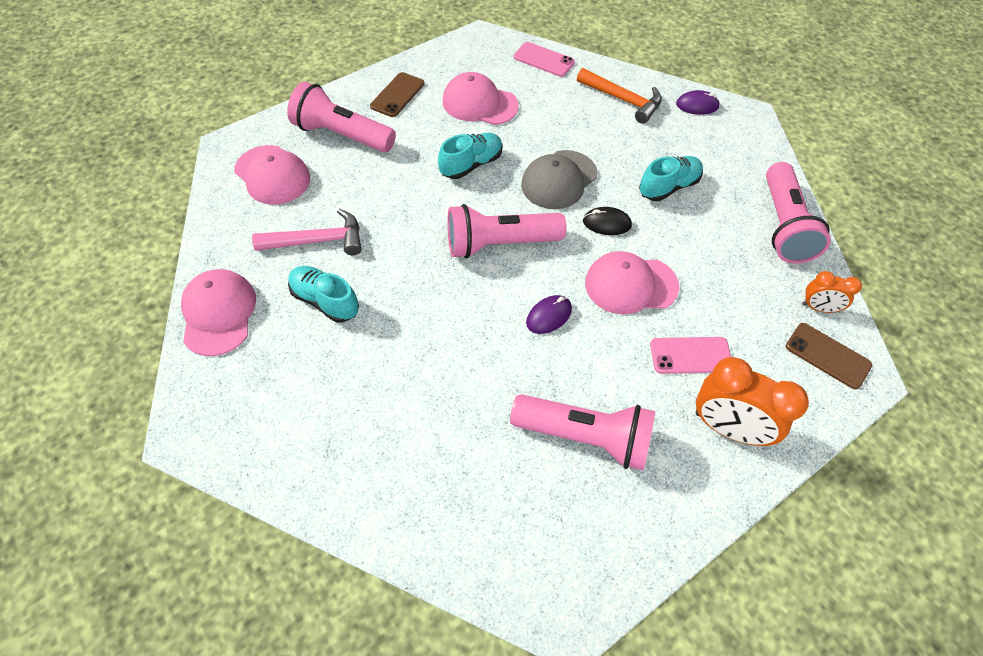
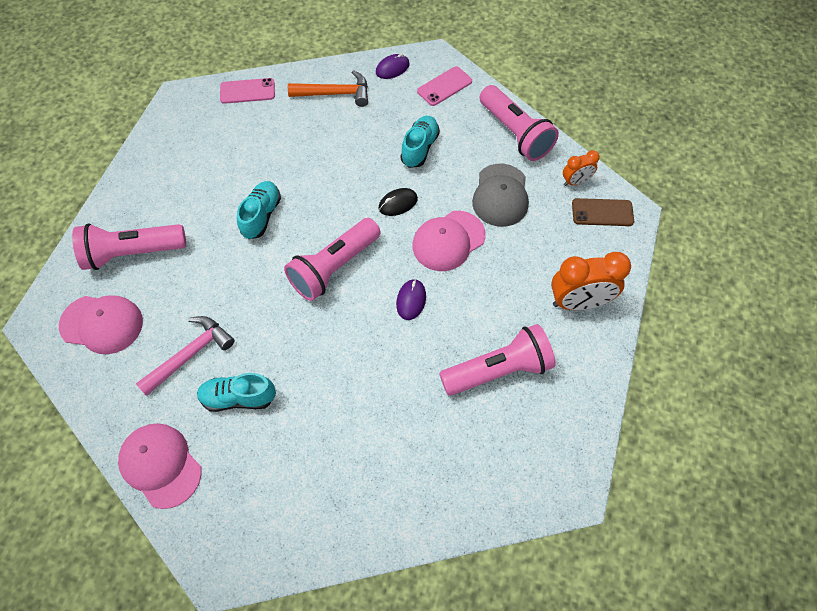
camera: 35 degrees left, 5 degrees up
(397, 95) = (150, 190): brown phone -> none
(479, 103) = (226, 159): pink cap -> none
(559, 180) = (338, 189): grey cap -> grey cap (500, 195)
(690, 355) = (522, 267): pink phone -> pink phone (444, 86)

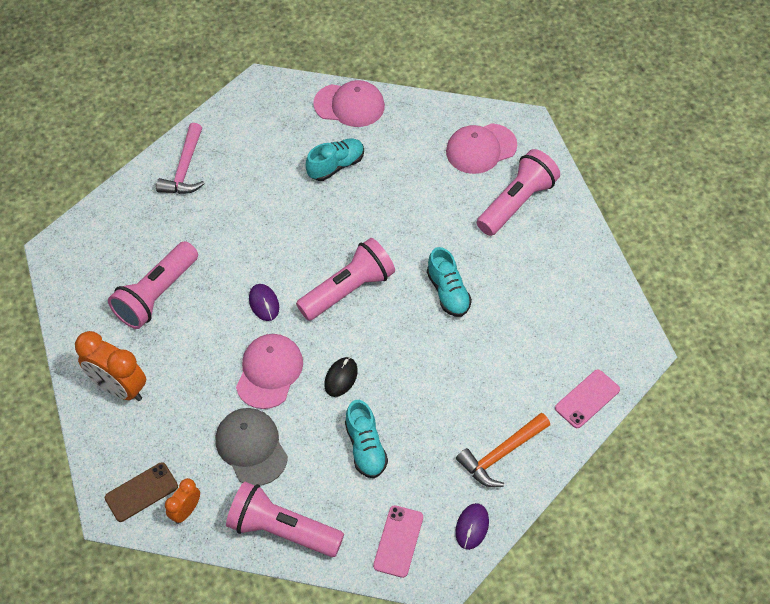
camera: 145 degrees right, 5 degrees down
(190, 354) = (397, 169): pink hammer -> pink hammer (185, 169)
(334, 267) = (348, 290): pink flashlight -> pink flashlight turned 45 degrees clockwise
(578, 302) = (120, 388): orange clock -> orange clock turned 105 degrees counterclockwise

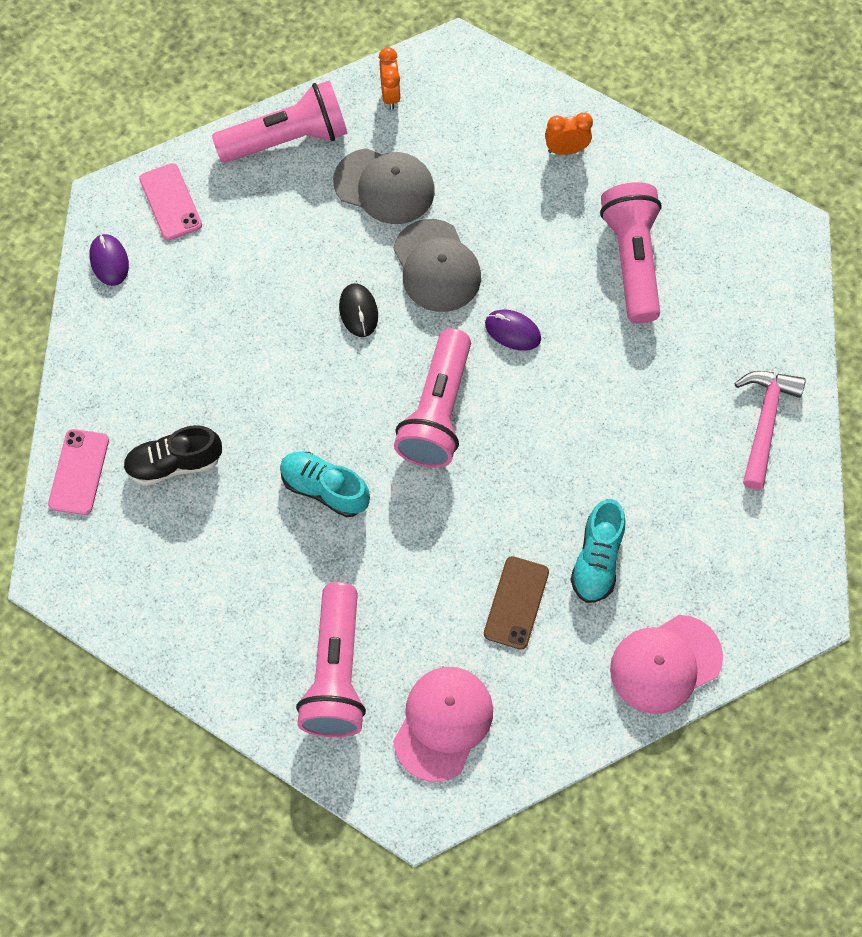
camera: 140 degrees right, 10 degrees up
(120, 388) = (566, 150): orange clock -> orange clock, size x0.55
(141, 492) = (446, 82): brown phone -> brown phone (516, 602)
(185, 169) = (765, 423): pink hammer -> pink hammer turned 45 degrees clockwise
(269, 372) = (436, 266): pink cap -> grey cap
(365, 447) = (273, 262): turquoise shoe -> none
(501, 454) = (130, 349): orange hammer -> none
(525, 364) = (174, 464): none -> black shoe

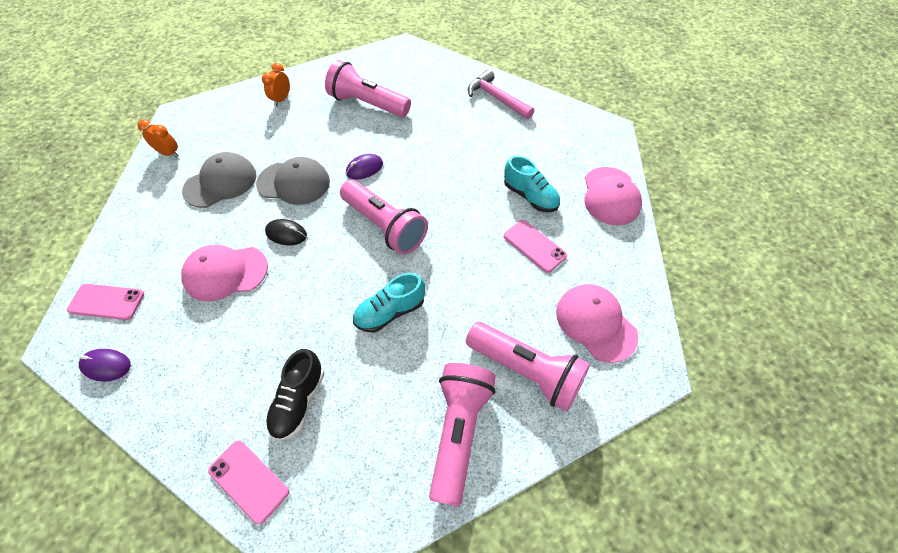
camera: 60 degrees left, 10 degrees down
(270, 287) = (225, 273): none -> pink cap
(287, 139) = (138, 215): pink flashlight -> pink flashlight (459, 432)
(516, 602) = (534, 246): brown phone -> pink phone

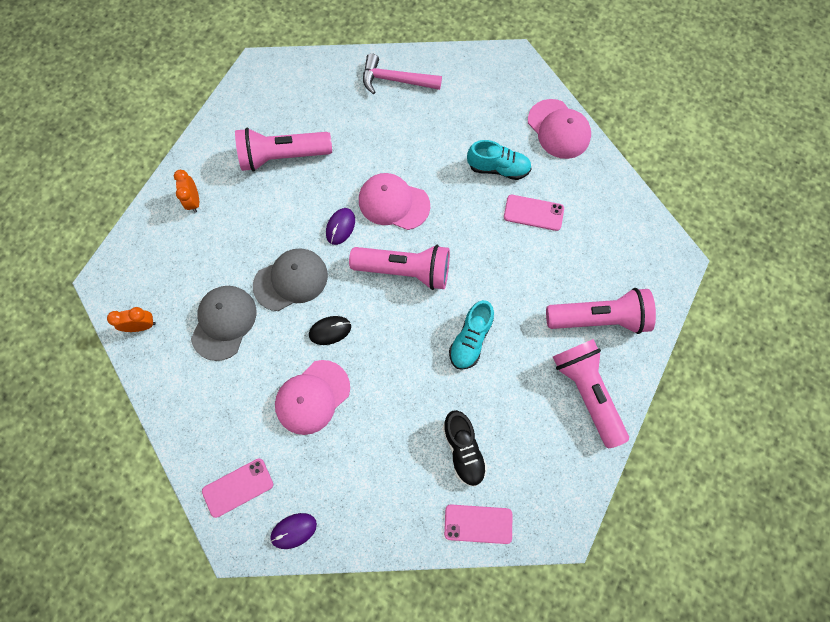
camera: 35 degrees left, 15 degrees up
(595, 323) = (619, 250): pink cap -> pink cap (393, 203)

